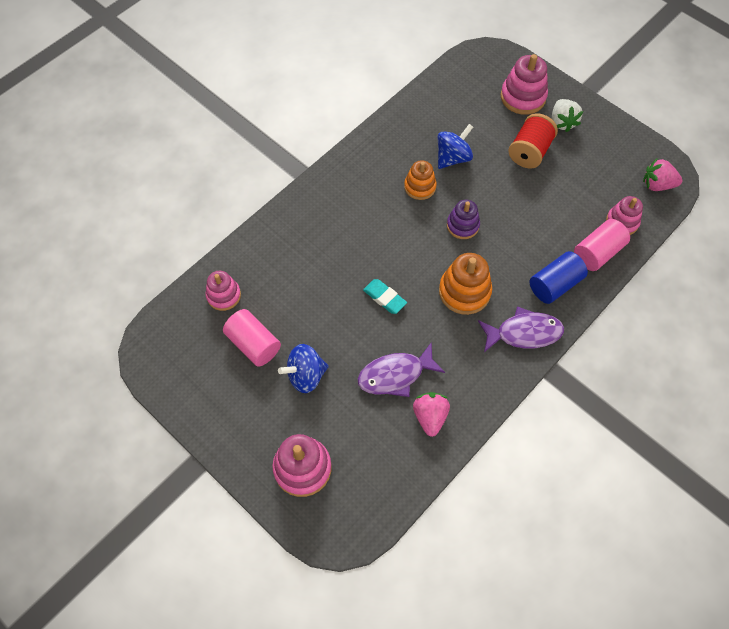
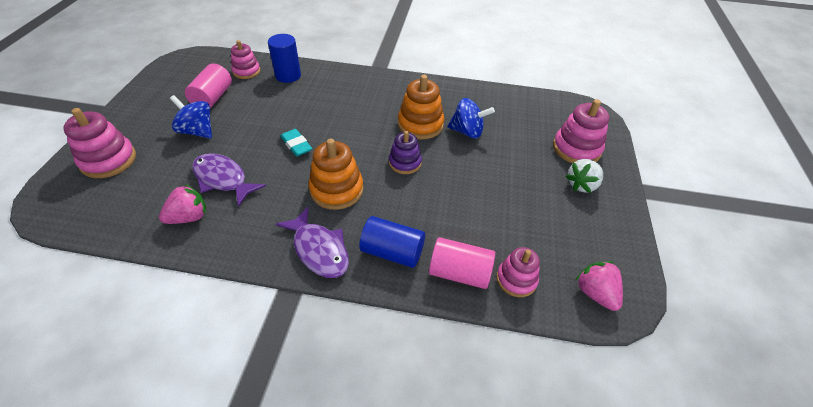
camera: 55 degrees right, 15 degrees down
(261, 259) = (288, 75): none -> blue cylinder
(384, 298) = (296, 145): turquoise eraser -> turquoise eraser turned 45 degrees counterclockwise
(420, 187) = (420, 124): orange stacking toy -> orange stacking toy, size x1.52
(529, 152) = (524, 175): red spool -> none

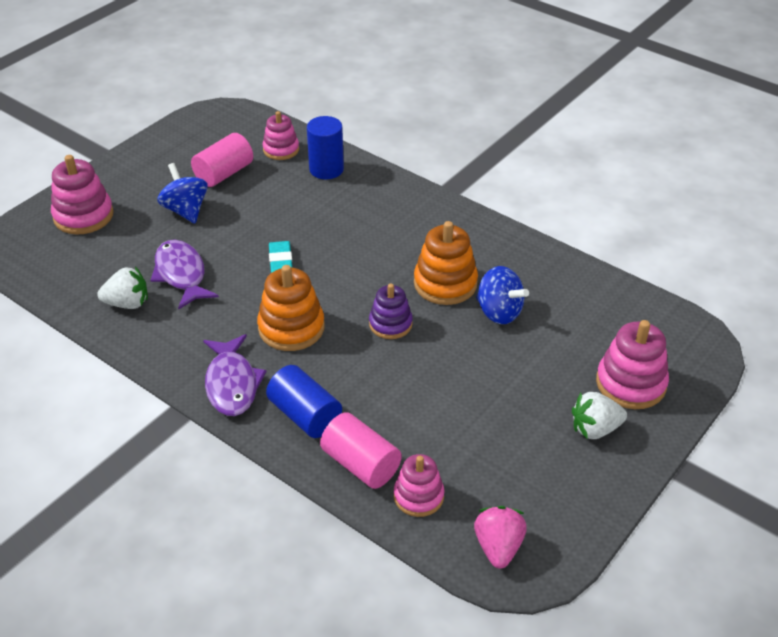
camera: 30 degrees right, 5 degrees down
(189, 217) = (127, 303): pink strawberry -> white strawberry

